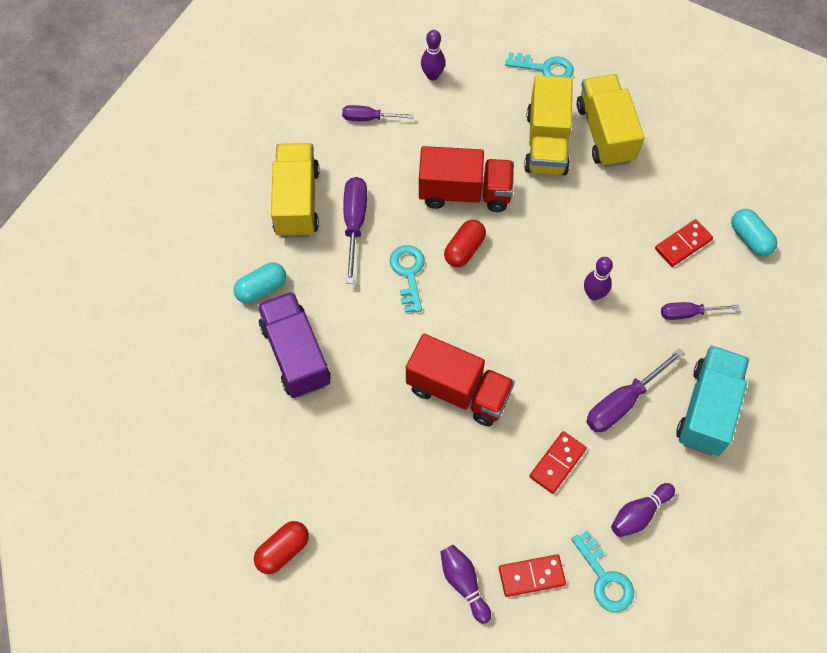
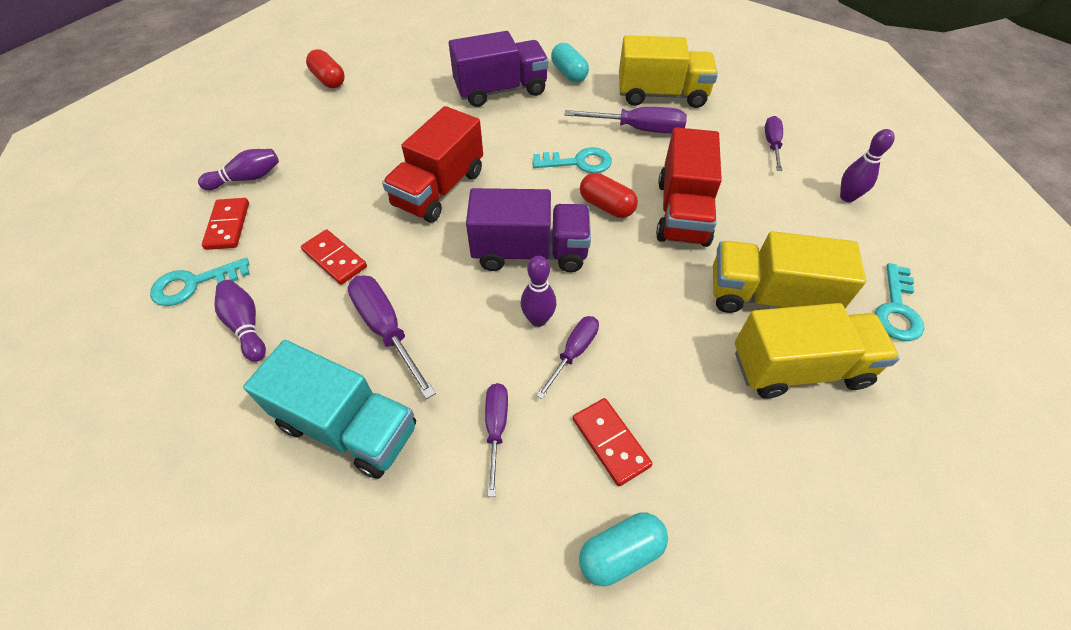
camera: 95 degrees right, 10 degrees down
(526, 306) = (530, 252): none -> purple truck
(618, 268) = (574, 352): none -> purple screwdriver

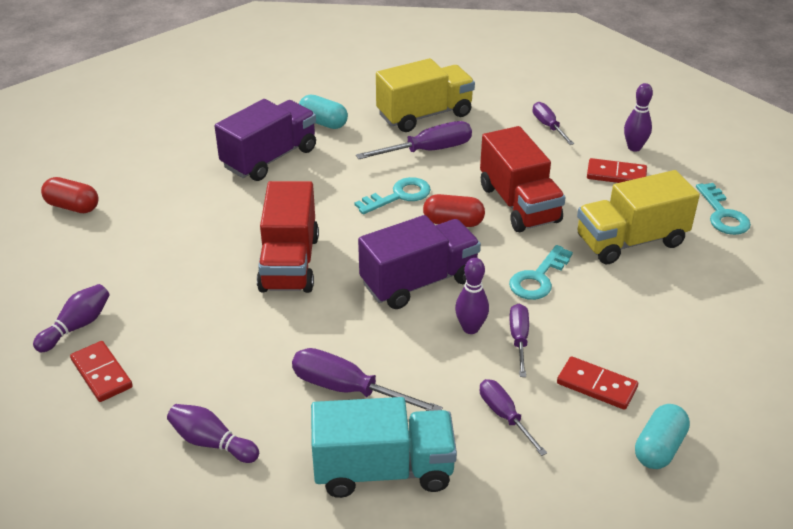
camera: 30 degrees left, 15 degrees down
(194, 284) = (120, 434): turquoise key -> turquoise key (538, 278)
(334, 259) = (244, 357): red domino -> red domino (616, 175)
(799, 368) = (687, 280): yellow truck -> none

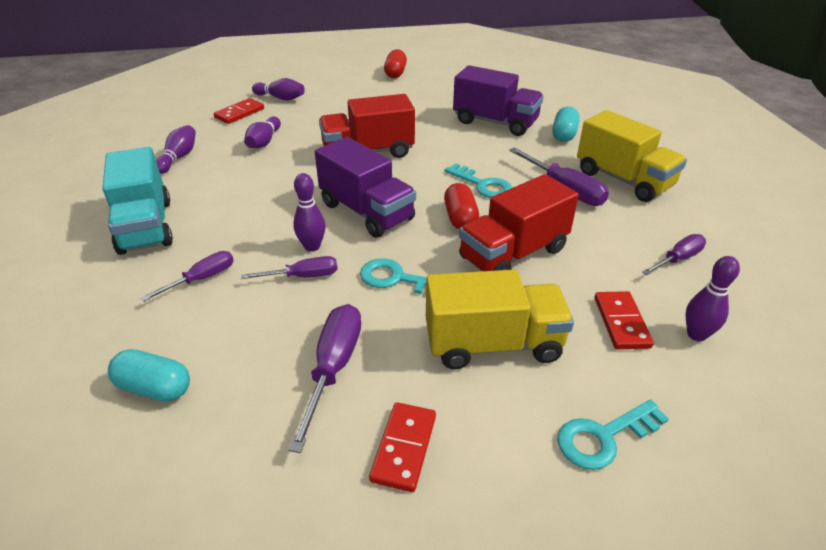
camera: 75 degrees right, 0 degrees up
(211, 352) = (264, 142): none -> purple bowling pin
(347, 389) = (230, 198): purple screwdriver -> purple screwdriver (333, 367)
(596, 385) = (244, 334): red domino -> red domino (403, 448)
(630, 241) = (493, 344): yellow truck -> yellow truck turned 120 degrees clockwise

